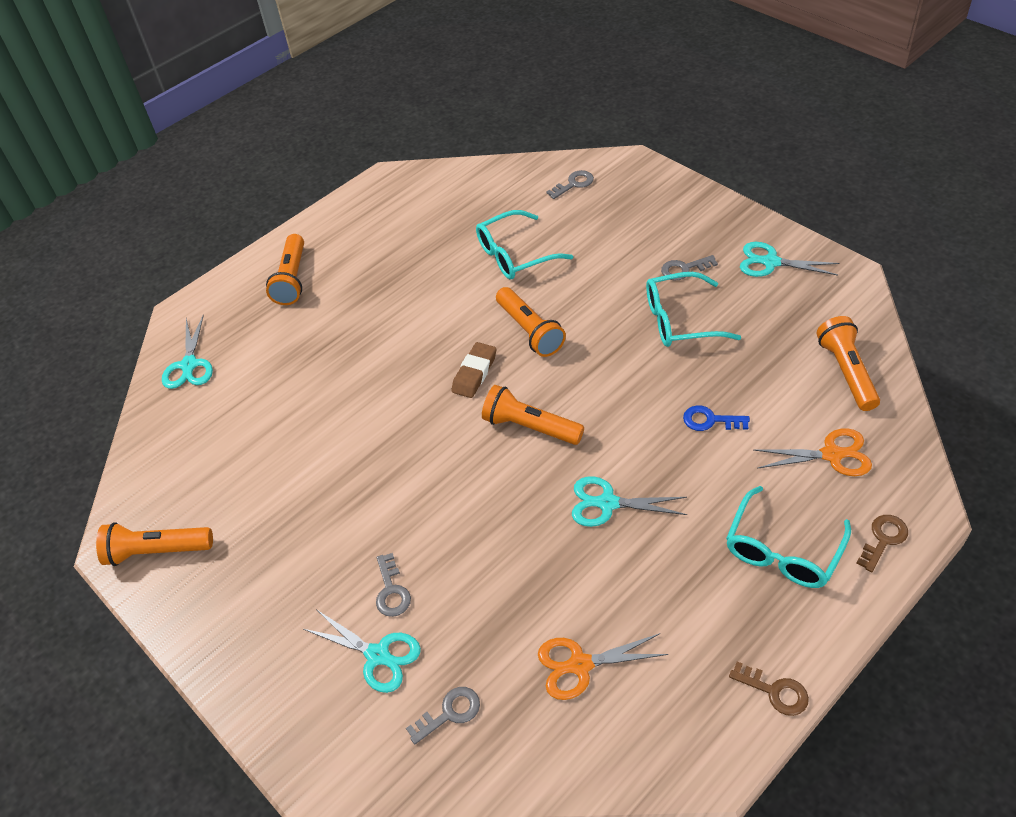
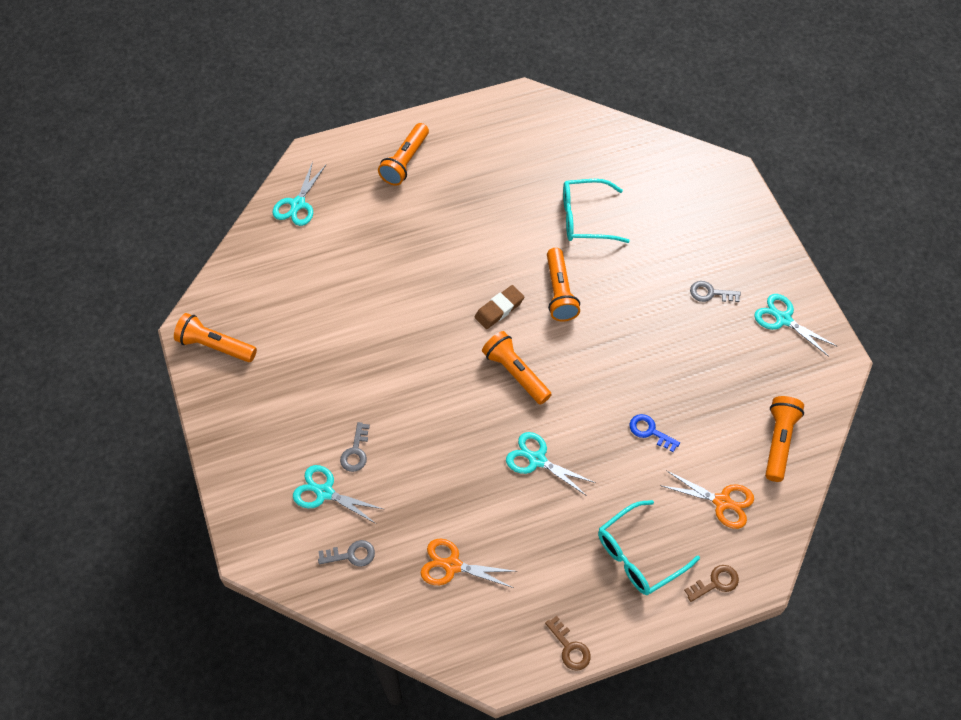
camera: 20 degrees right, 10 degrees up
(377, 655) = (325, 492): turquoise scissors -> turquoise scissors turned 150 degrees clockwise
(573, 184) = (669, 171): grey key -> none
(680, 320) = (679, 337): turquoise glasses -> none

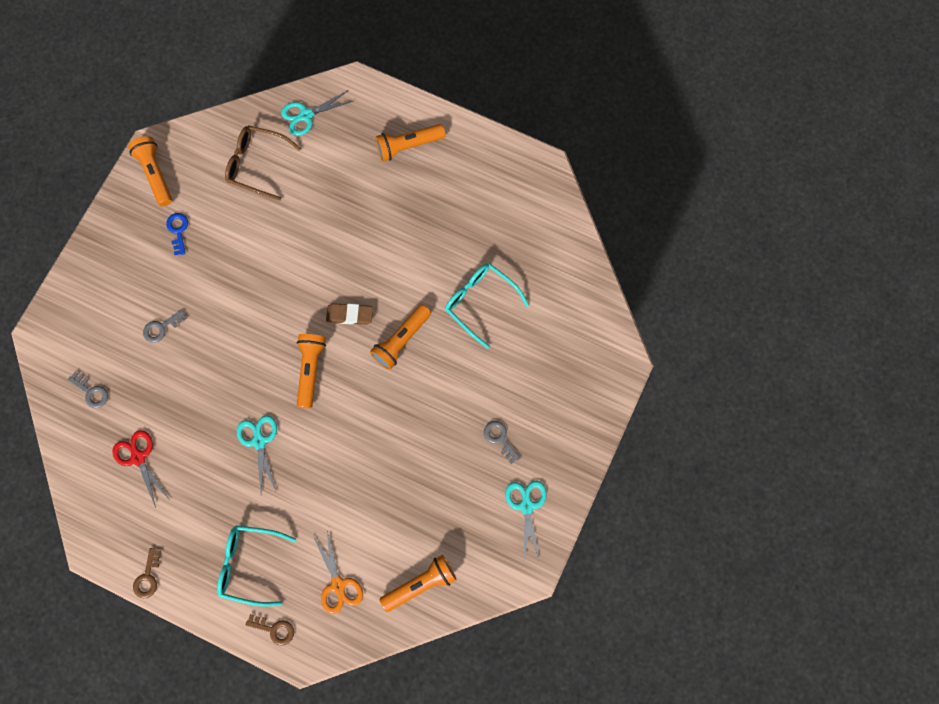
camera: 45 degrees right, 15 degrees up
(297, 269) = (257, 164): none -> brown glasses
(325, 492) = (117, 337): turquoise scissors -> none
(452, 565) = (138, 458): orange scissors -> red scissors
(650, 431) = (348, 493): blue key -> blue key (178, 231)

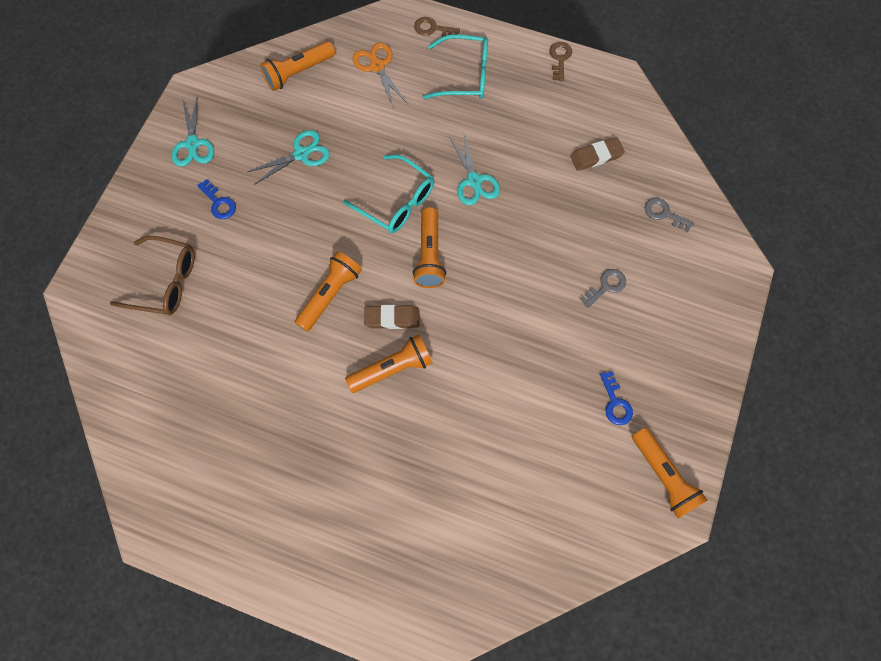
camera: 175 degrees right, 5 degrees down
(138, 458) = (596, 156): red scissors -> brown eraser
(257, 164) = (534, 502): brown glasses -> brown glasses (165, 282)
(306, 115) = (480, 583): turquoise scissors -> turquoise scissors (301, 154)
(408, 146) = (336, 548): orange flashlight -> orange flashlight (392, 368)
(480, 302) = (239, 345): turquoise glasses -> turquoise glasses (396, 202)
(500, 439) = (219, 203): grey key -> blue key

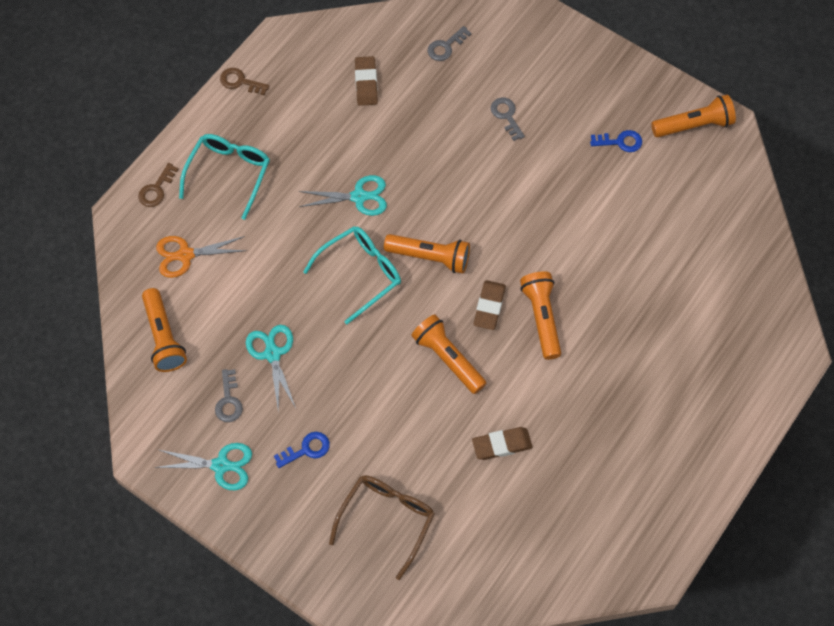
camera: 75 degrees left, 5 degrees down
(251, 134) = (228, 400): none -> grey key
(253, 362) = (502, 445): none -> brown eraser

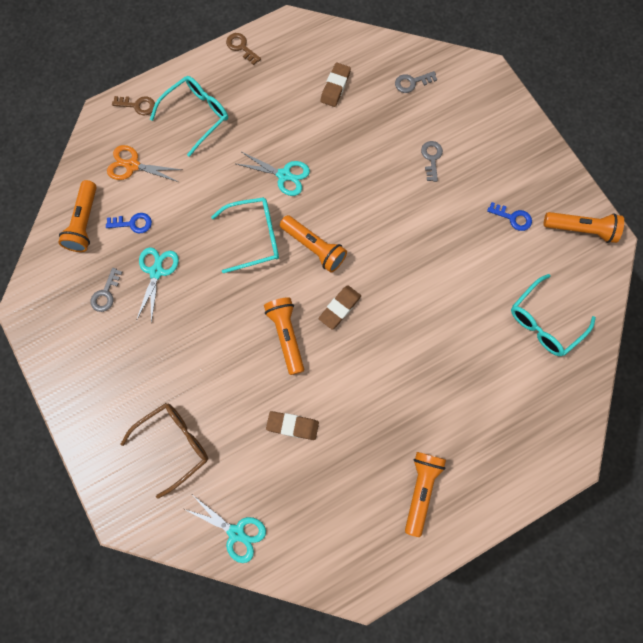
camera: 25 degrees right, 10 degrees up
(156, 189) = (137, 105): brown key -> brown key turned 135 degrees counterclockwise
(221, 465) = (74, 342): turquoise scissors -> turquoise scissors (236, 532)
(306, 449) = (143, 359): blue key -> blue key (133, 223)
(541, 318) = (376, 335): orange flashlight -> orange flashlight (421, 489)
(703, 231) = (544, 322): none -> turquoise glasses

